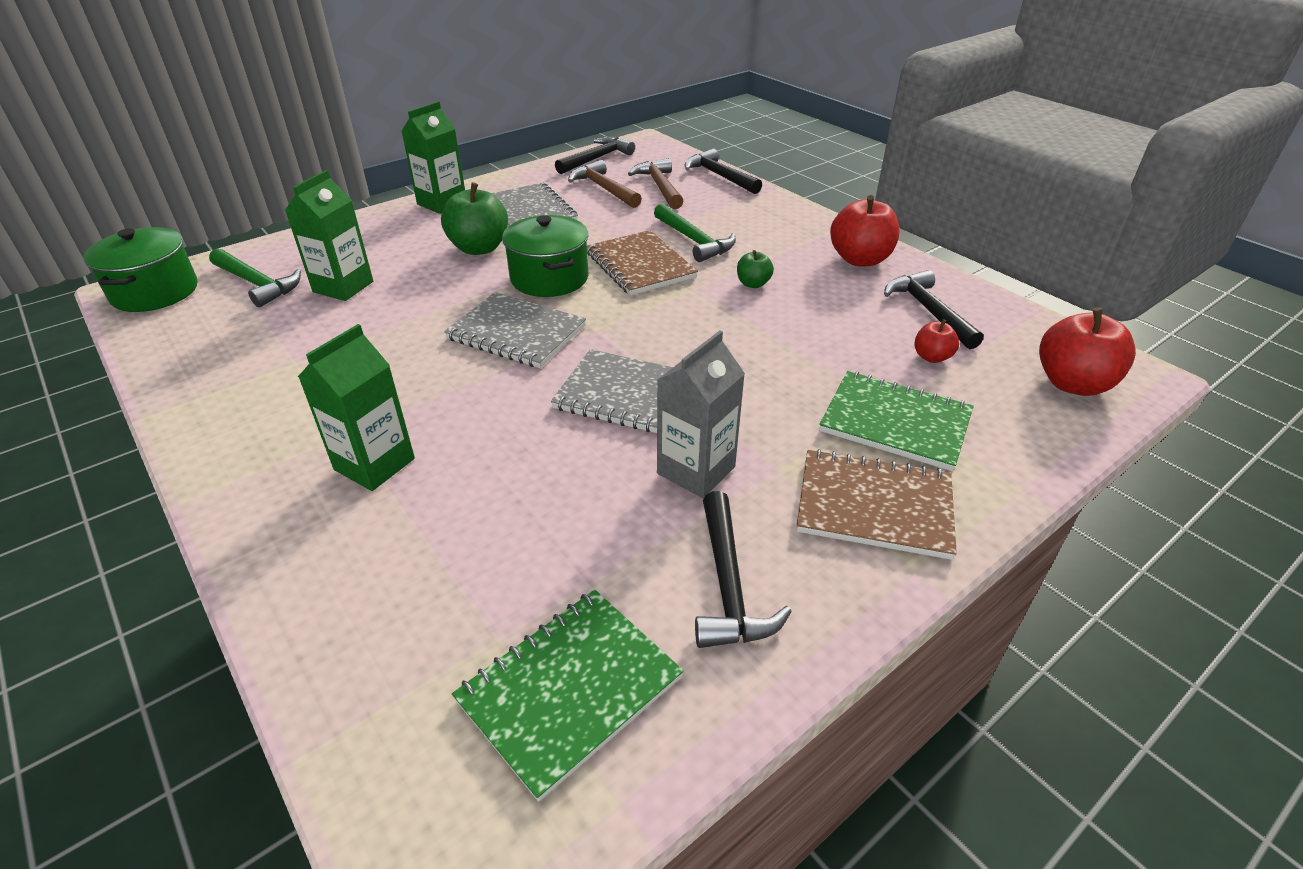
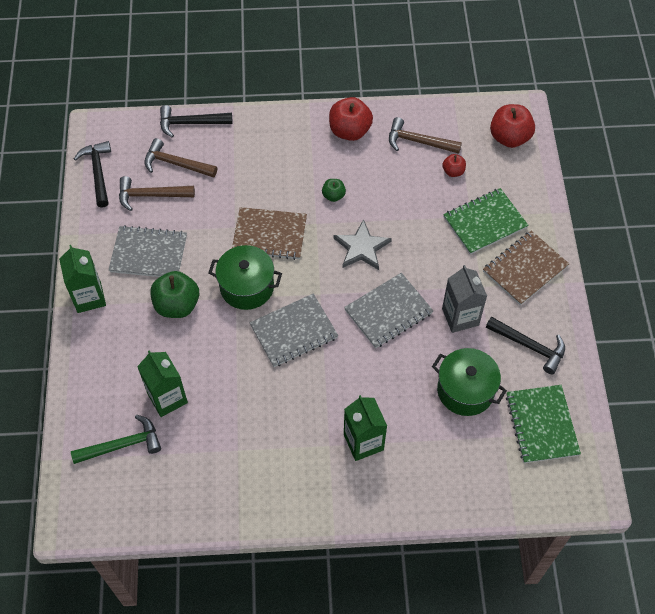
camera: 55 degrees left, 20 degrees up
(155, 292) = (85, 507): green pot -> green pot (465, 390)
(694, 241) = (263, 191): green hammer -> none
(704, 333) = (361, 247): none -> grey star
(929, 311) = (418, 142): black hammer -> brown hammer

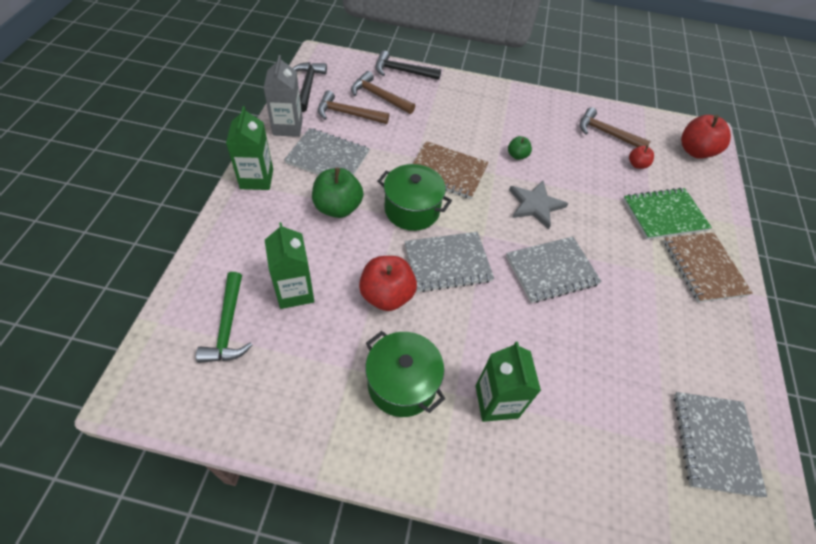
camera: 10 degrees right, 5 degrees down
(122, 445) = (228, 326): green hammer -> green hammer turned 90 degrees clockwise
(349, 131) = (543, 110): red apple -> red apple (387, 295)
(460, 317) = (628, 296): grey carton -> grey carton (288, 127)
(465, 390) = (625, 376): green pot -> green pot (402, 383)
(525, 269) = (703, 268): brown notebook -> brown notebook turned 75 degrees counterclockwise
(529, 346) = (704, 348): black hammer -> none
(541, 425) = (714, 443): green notebook -> grey notebook

